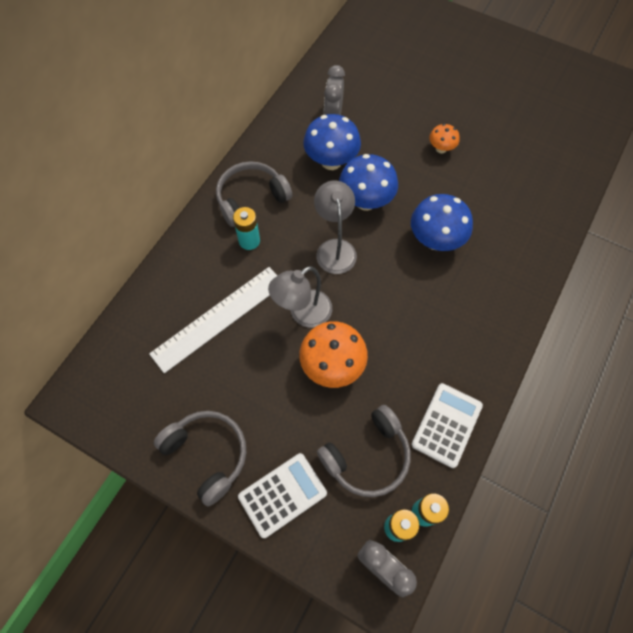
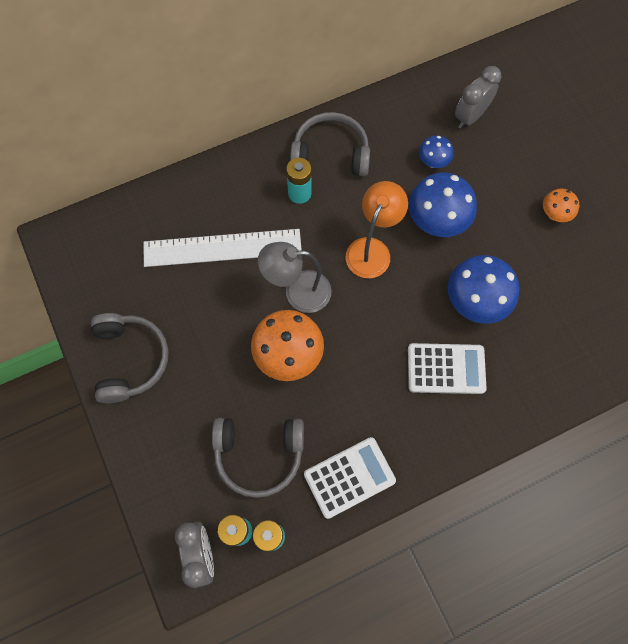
camera: 35 degrees right, 5 degrees up
(282, 495) = (165, 435): white calculator -> white calculator (446, 369)
(331, 161) = (433, 162): blue mushroom -> blue mushroom, size x0.54
(335, 248) = (372, 249): grey lamp -> orange lamp

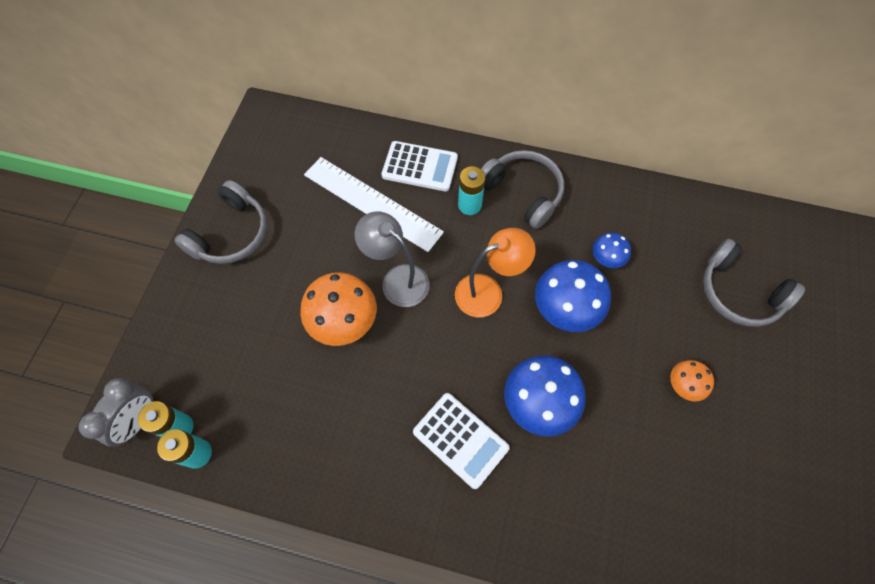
camera: 40 degrees right, 5 degrees down
(259, 454) = (250, 381): grey headphones -> grey headphones (738, 293)
(349, 477) = (298, 461): white calculator -> white calculator (420, 167)
(470, 116) = (675, 245): grey clock -> none

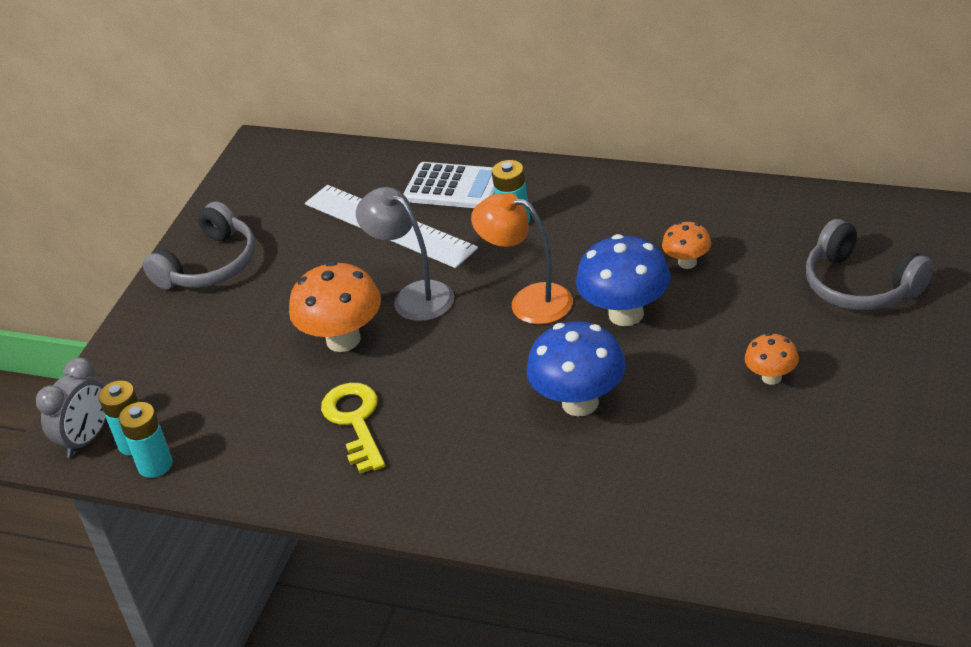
camera: 10 degrees right, 25 degrees down
(360, 413) = (355, 421): none -> yellow key
(460, 440) = (478, 440): white calculator -> none
(488, 291) = (529, 301): orange lamp -> orange lamp turned 135 degrees counterclockwise
(523, 192) = (586, 204): grey headphones -> none
(606, 259) = (687, 262): blue mushroom -> orange mushroom

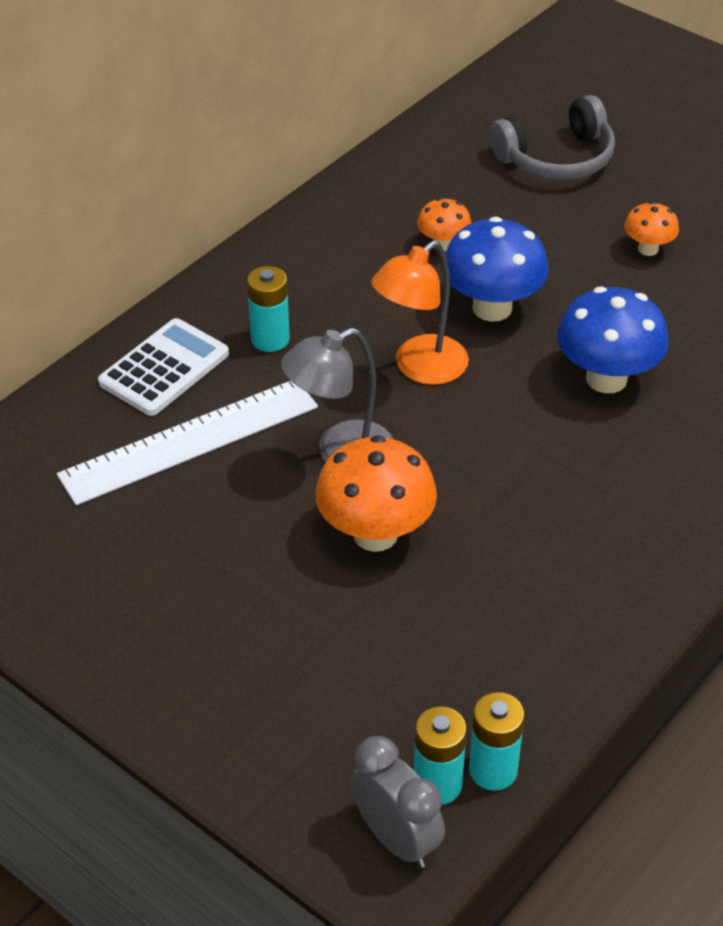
camera: 75 degrees left, 5 degrees up
(210, 265) = (123, 630): grey headphones -> none
(355, 421) = (528, 559): yellow key -> none

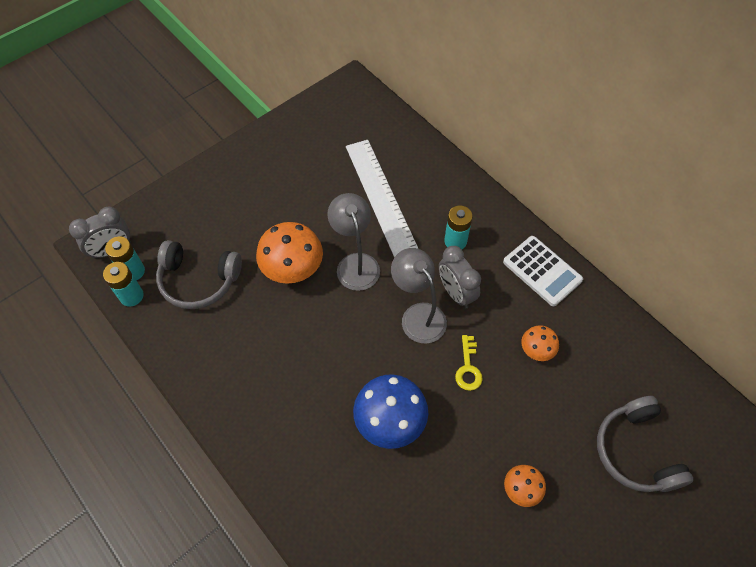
camera: 100 degrees right, 15 degrees up
(164, 368) = (438, 189): white calculator -> white calculator (542, 271)
(368, 330) = (456, 293): none -> grey clock
(420, 368) = (418, 315): orange lamp -> grey lamp
(431, 669) = (198, 281): none -> grey headphones
(492, 308) = (468, 368): blue mushroom -> yellow key

